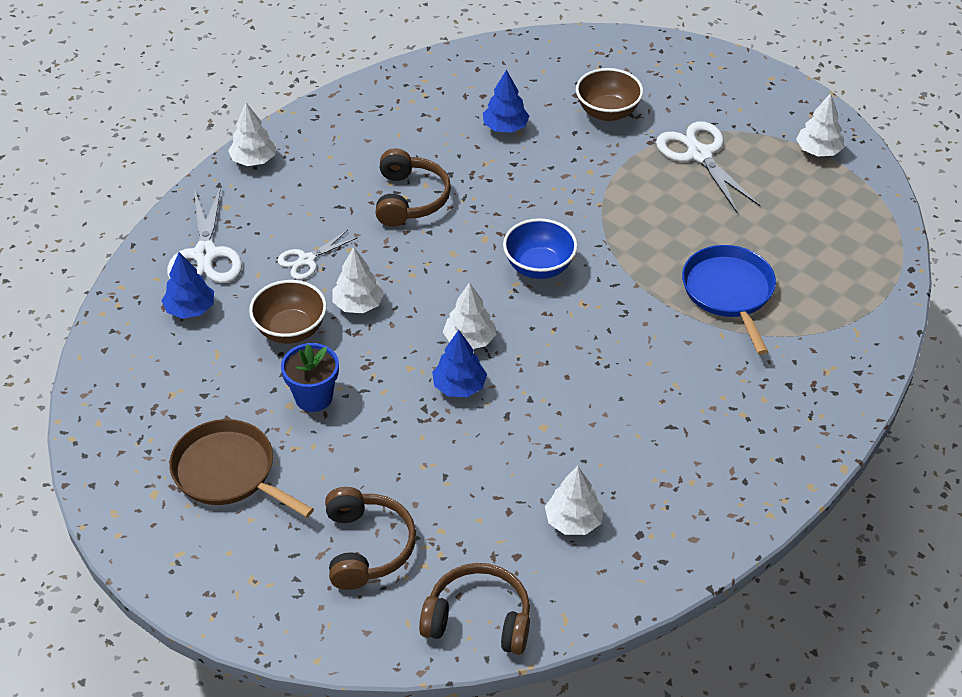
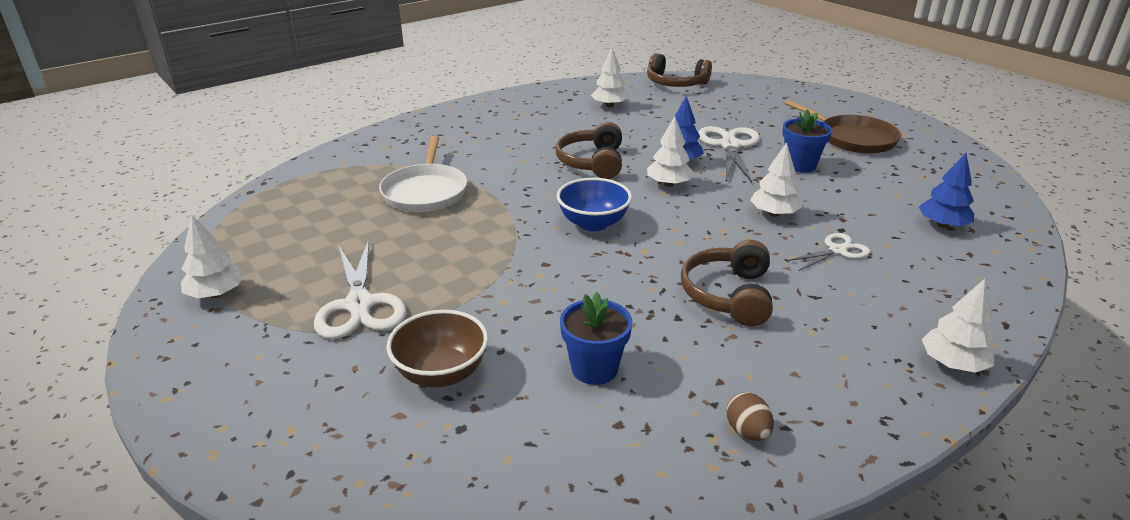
camera: 170 degrees left, 15 degrees down
(205, 254) = (954, 266): white scissors -> white scissors (730, 146)
(290, 330) = (834, 203): brown bowl -> none
(367, 547) = (745, 107): brown headphones -> brown headphones (592, 162)
(403, 100) = (747, 432): none -> brown egg
(505, 127) = (594, 369): blue tree -> blue flower pot
(729, 292) = (425, 192): blue pan -> white pan

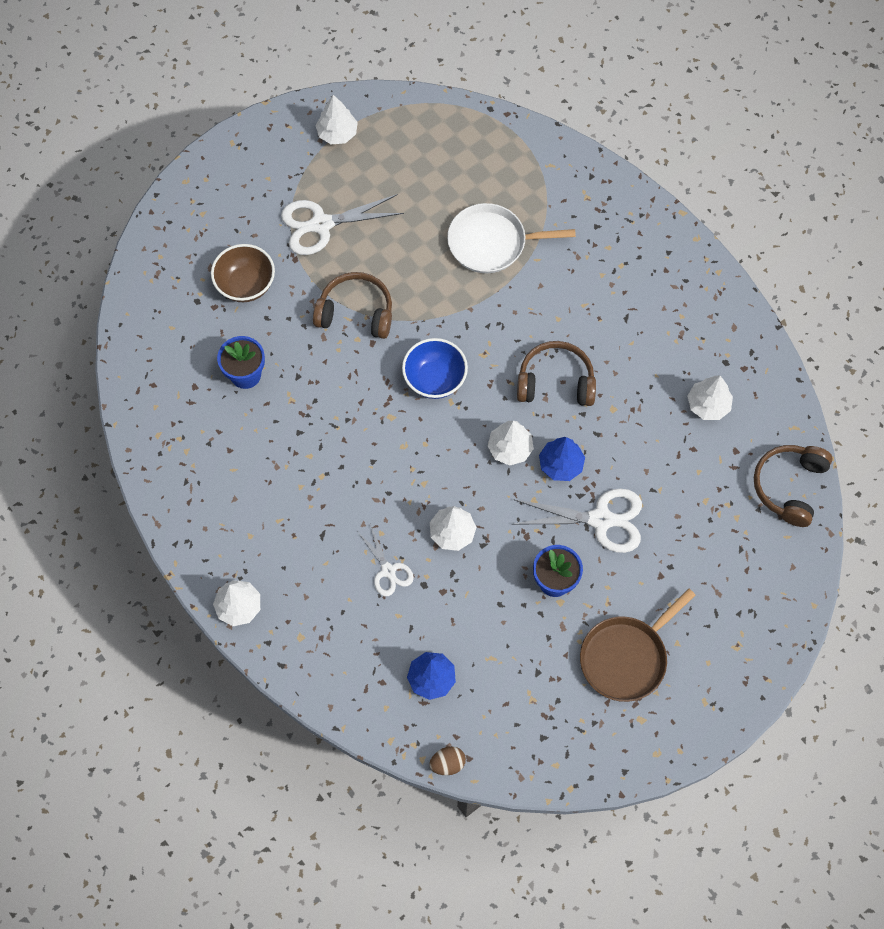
camera: 90 degrees right, 35 degrees up
(728, 295) = (326, 472): brown headphones -> brown headphones (356, 312)
(747, 432) = (183, 458): brown egg -> brown egg (447, 763)

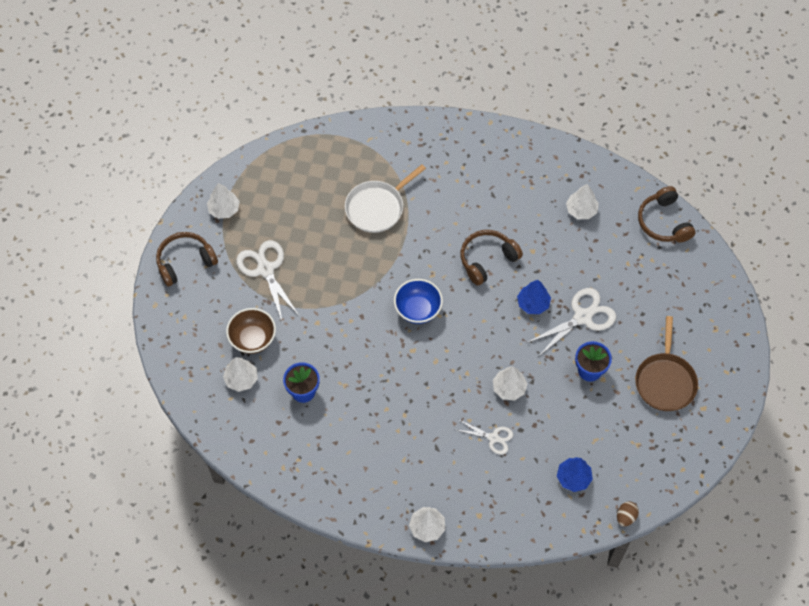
camera: 40 degrees left, 5 degrees down
(321, 224) = (265, 270): white scissors -> white scissors turned 120 degrees clockwise
(356, 312) = (335, 306): brown headphones -> brown headphones (185, 262)
(510, 448) = (497, 316): white tree -> white tree (241, 379)

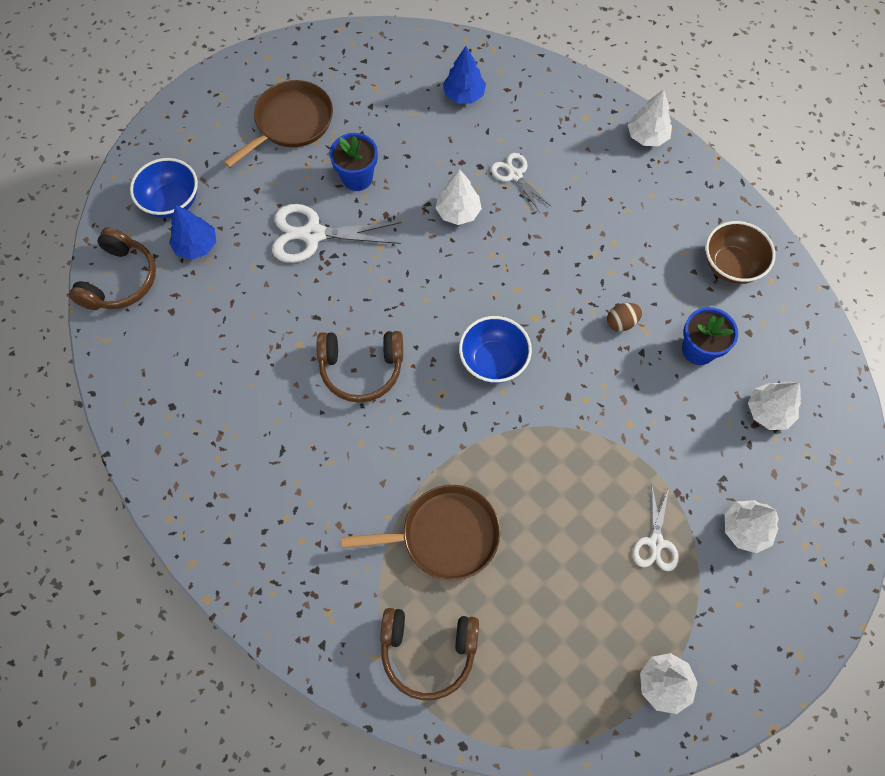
camera: 145 degrees left, 5 degrees up
(185, 262) = (766, 631): brown headphones -> brown headphones (428, 651)
(253, 339) = (726, 454): brown bowl -> brown bowl (730, 266)
(265, 270) = (655, 542): white scissors -> white scissors, size x0.59
(377, 207) = (445, 535): white pan -> brown pan
(533, 303) = (354, 283): blue tree -> blue tree (196, 245)
(581, 210) = (196, 357): white tree -> white tree (745, 529)
(625, 517) = (443, 38): brown egg -> brown egg (621, 322)
(682, 283) = (172, 202): none -> blue bowl

